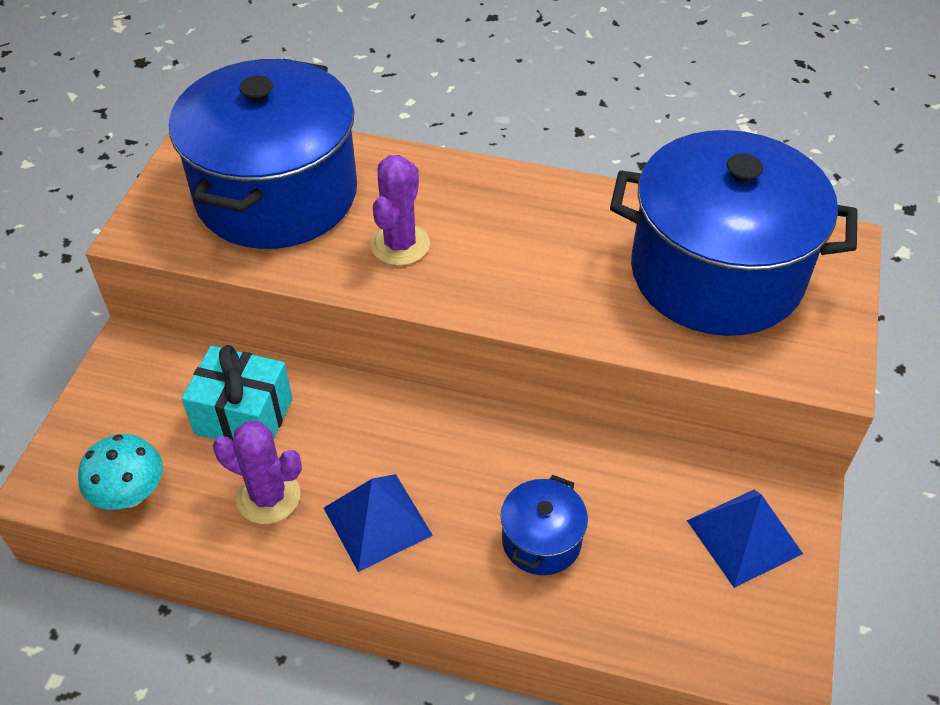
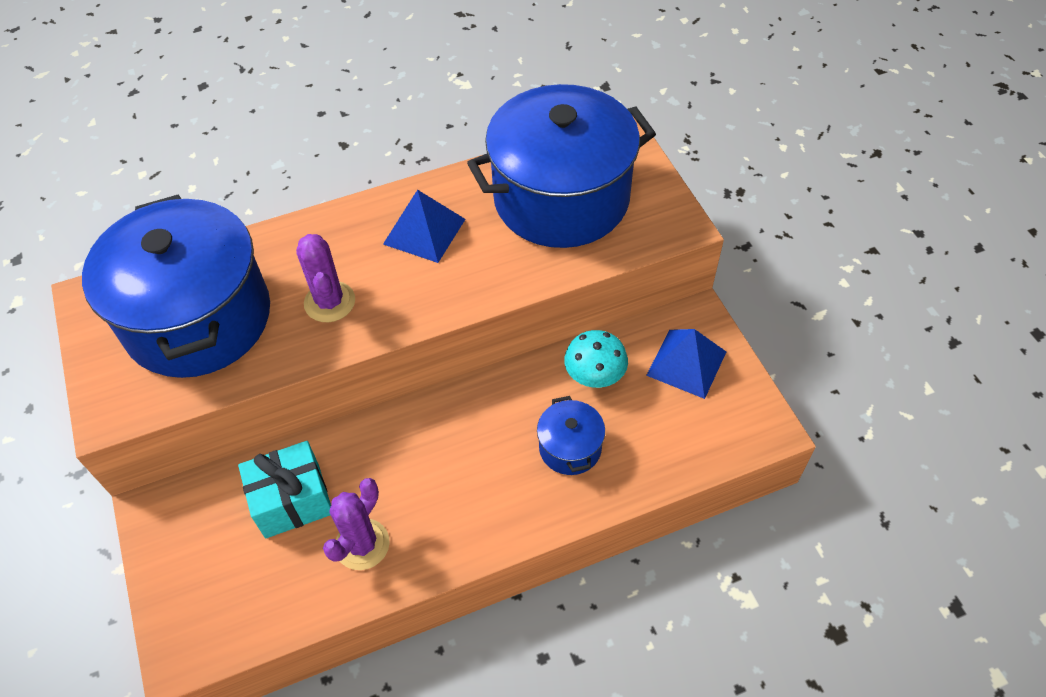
camera: 35 degrees left, 5 degrees up
(130, 494) = (255, 614): turquoise mushroom -> turquoise mushroom (594, 376)
(268, 497) = (362, 544): purple cactus -> purple cactus turned 45 degrees counterclockwise
(377, 521) = (453, 508): blue pyramid -> blue pyramid (424, 231)

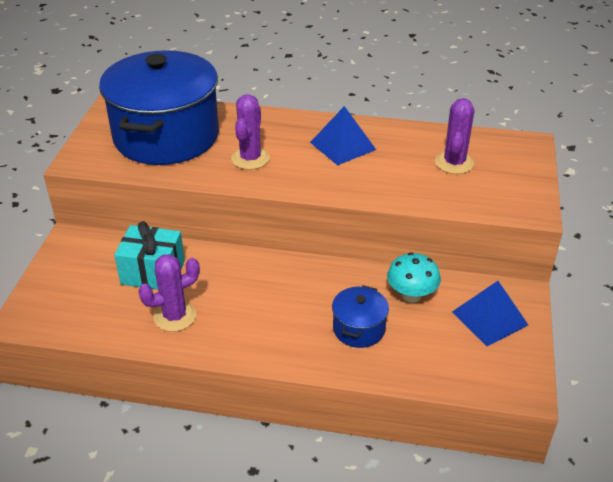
camera: 30 degrees right, 15 degrees down
(561, 198) = (454, 163): blue pot -> purple cactus

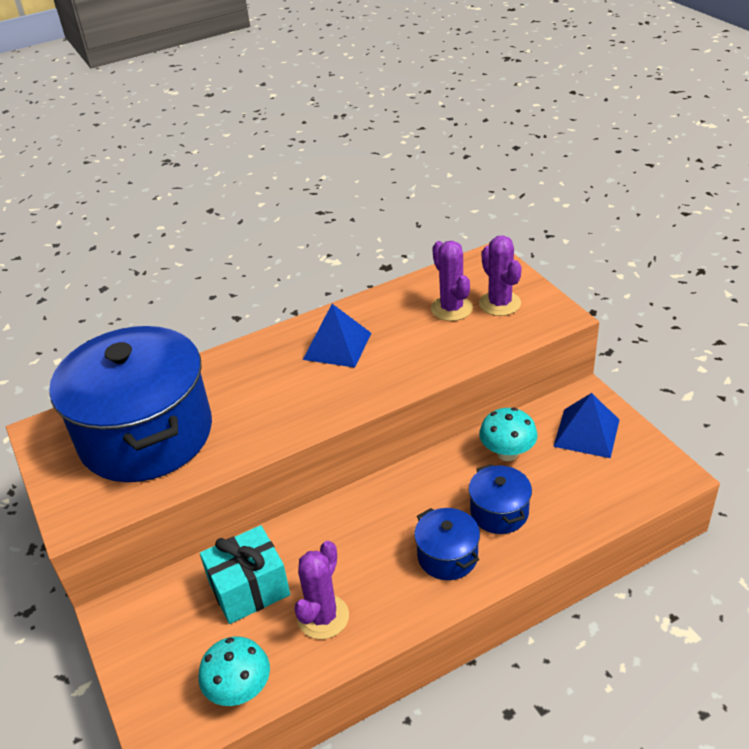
camera: 35 degrees left, 0 degrees up
(86, 324) = (240, 690): none -> turquoise mushroom
(250, 158) = (264, 408): purple cactus -> purple cactus (499, 303)
(291, 333) = (447, 556): none -> blue pot

